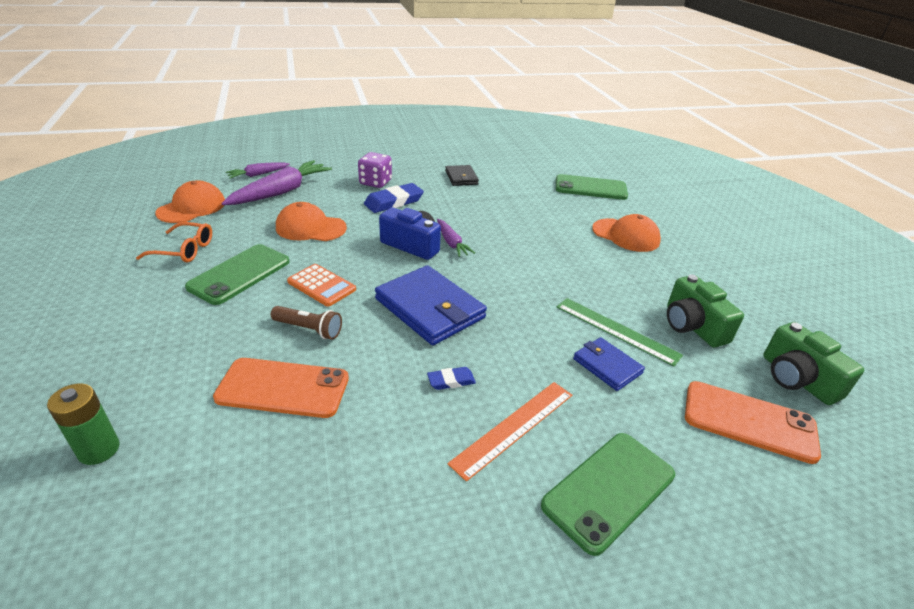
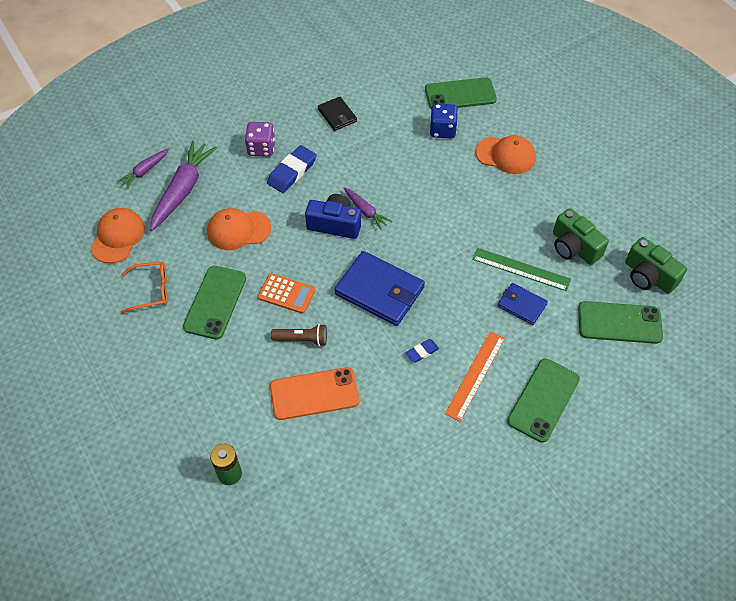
camera: 15 degrees left, 20 degrees up
(562, 206) = (442, 130): none -> blue dice
(749, 421) = (619, 322): orange phone -> green phone

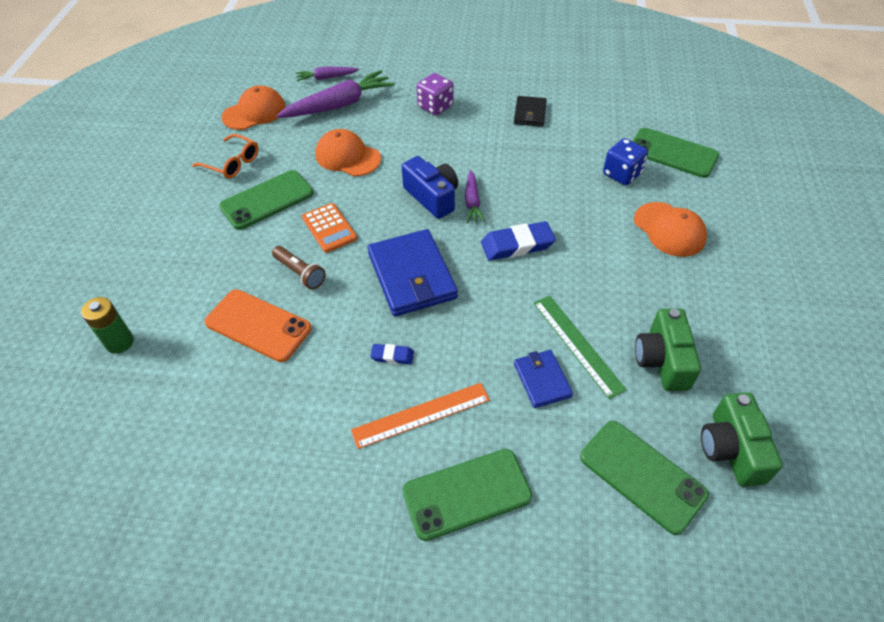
camera: 40 degrees right, 5 degrees down
(292, 172) = (441, 137): blue eraser -> blue eraser (517, 245)

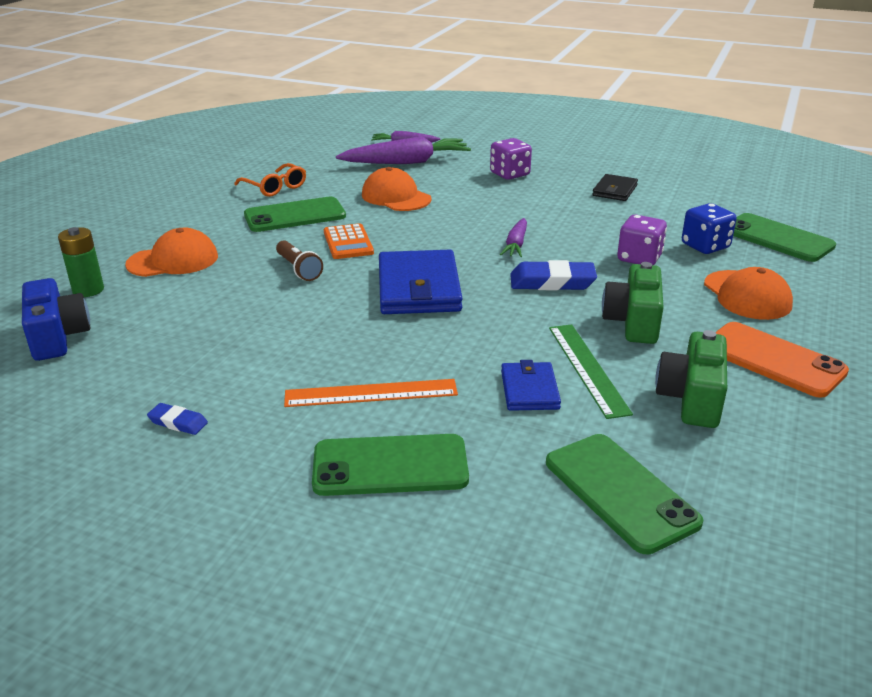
camera: 15 degrees right, 20 degrees down
(254, 112) = (317, 158): orange cap -> orange cap (173, 260)
(258, 325) = (233, 299): orange phone -> orange phone (773, 359)
(392, 356) = (364, 343): blue eraser -> blue eraser (178, 422)
(432, 197) = (472, 235): blue camera -> blue camera (57, 337)
(576, 200) = (639, 258): none -> purple dice
(731, 449) = (753, 491): green camera -> green camera (633, 322)

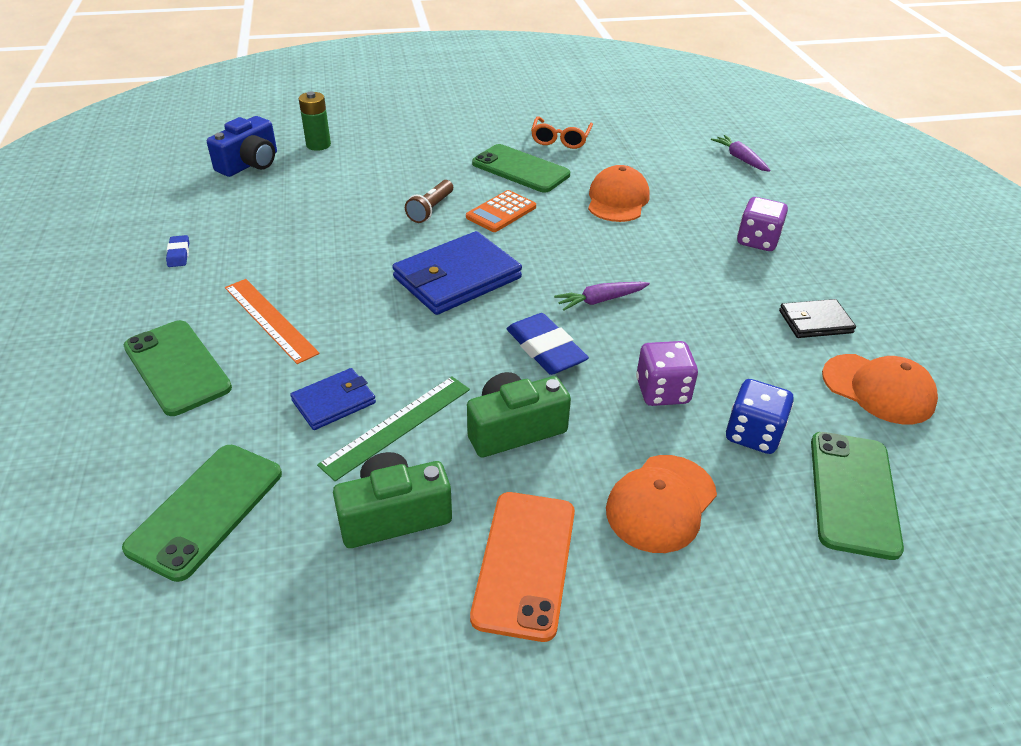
camera: 55 degrees right, 10 degrees up
(173, 260) = (390, 154): orange cap -> orange cap (878, 389)
(406, 162) = (699, 176): purple carrot -> none

